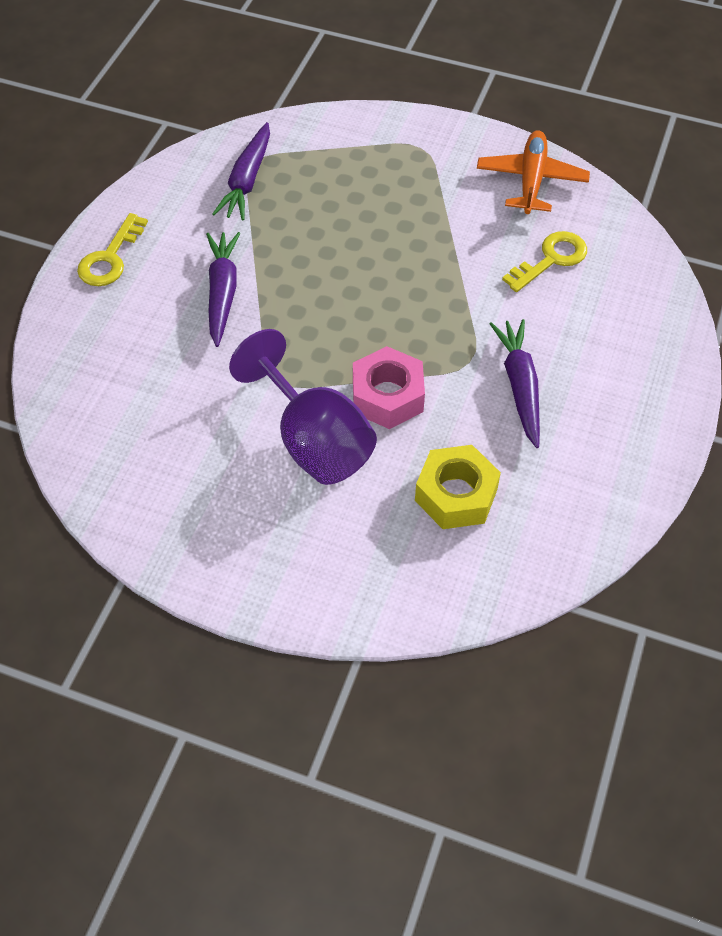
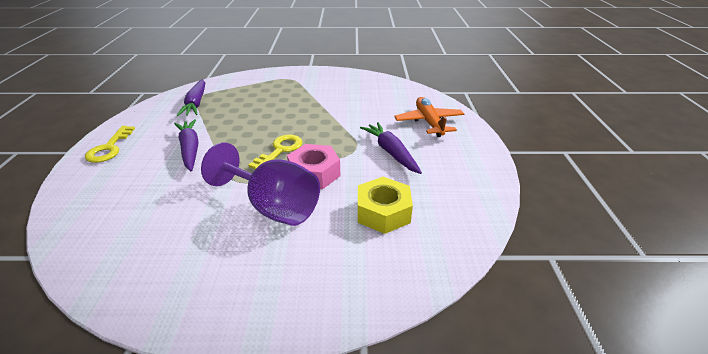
camera: 20 degrees left, 20 degrees down
(531, 180) = (350, 80): orange plane -> orange plane (429, 122)
(551, 259) = (376, 102): yellow key -> yellow key (280, 150)

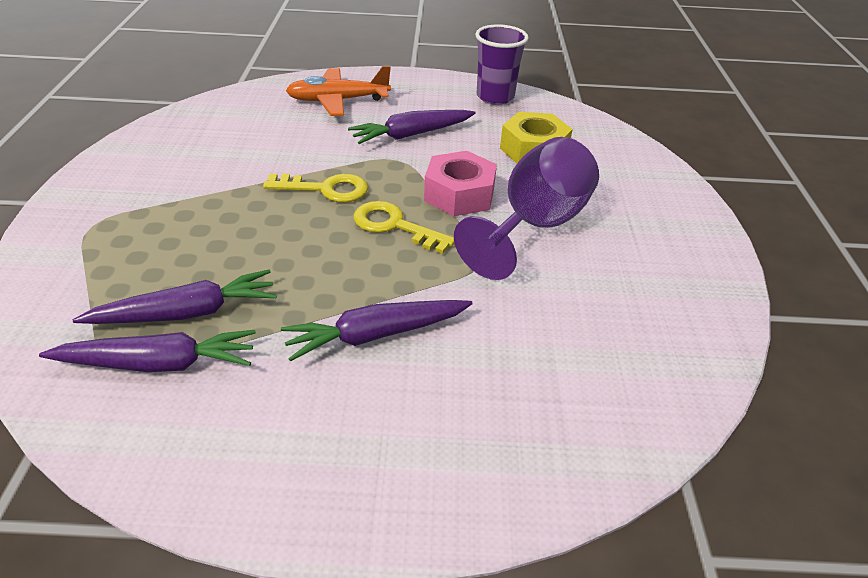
camera: 90 degrees left, 5 degrees up
(109, 148) = (352, 479): yellow key -> yellow key (326, 189)
(224, 104) = (186, 313): none -> purple carrot
(474, 193) = (495, 97): none -> purple cup

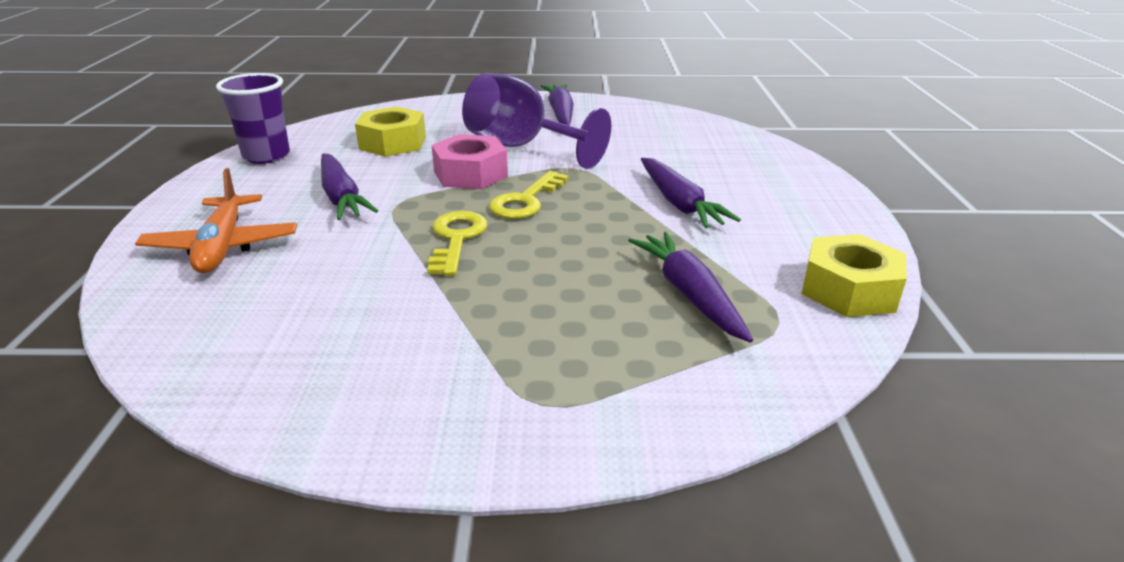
camera: 90 degrees left, 10 degrees down
(140, 441) = (849, 290): none -> yellow nut
(158, 363) = (763, 297): purple carrot -> purple carrot (560, 113)

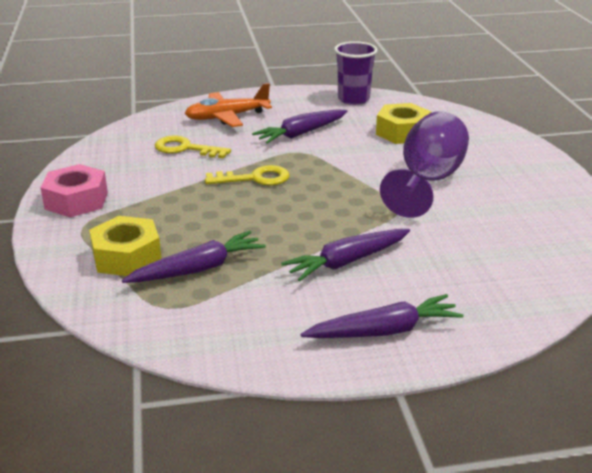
camera: 80 degrees right, 0 degrees up
(470, 174) = (360, 168): pink nut -> pink nut (76, 200)
(525, 201) = (322, 195): yellow key -> yellow key (185, 149)
(560, 113) = (527, 190): purple carrot -> purple carrot (384, 331)
(849, 290) = (216, 344): yellow nut -> yellow nut (127, 257)

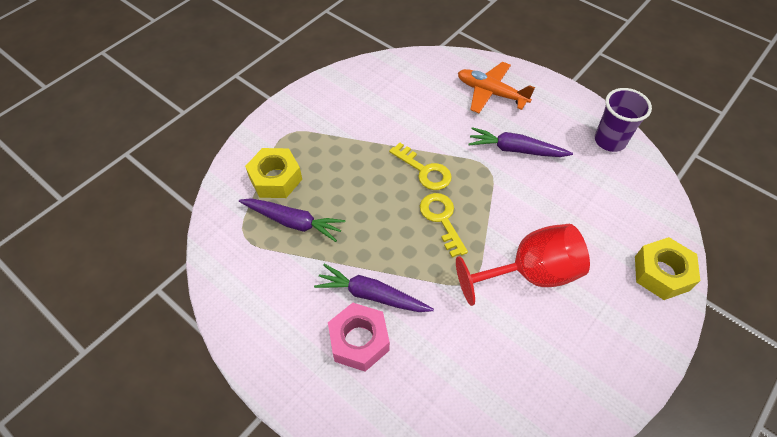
camera: 50 degrees right, 25 degrees up
(76, 200) = (310, 108): pink nut -> pink nut (359, 340)
(185, 149) = (423, 106): yellow key -> yellow key (442, 219)
(384, 331) = (311, 369): purple carrot -> none
(402, 132) = (591, 208): yellow nut -> yellow nut (661, 273)
(427, 181) = (530, 274): purple goblet -> red goblet

